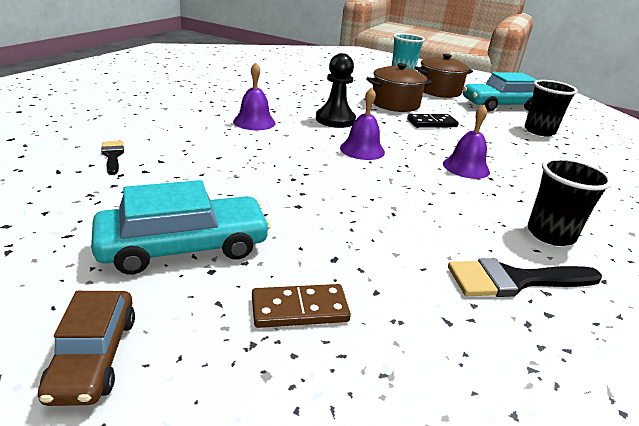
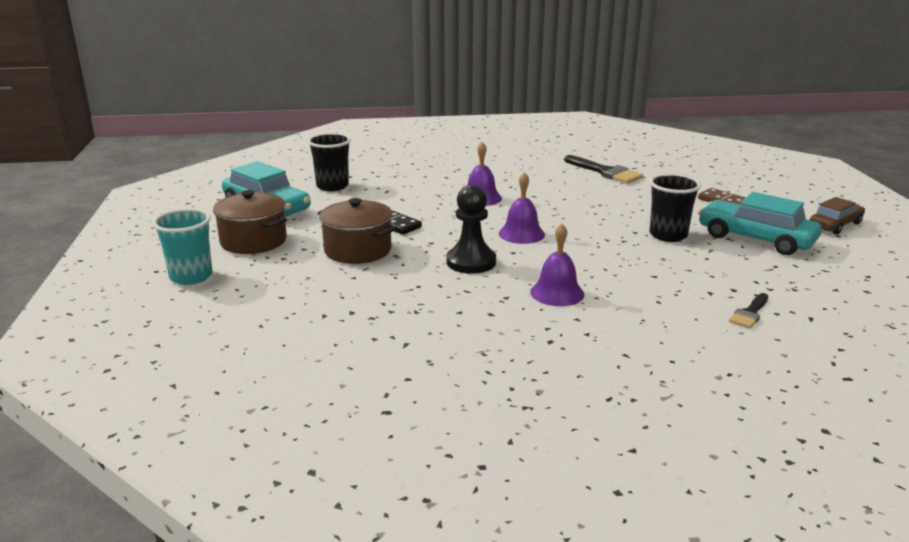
camera: 120 degrees left, 5 degrees down
(550, 234) = (538, 169): black cup -> black cup (668, 235)

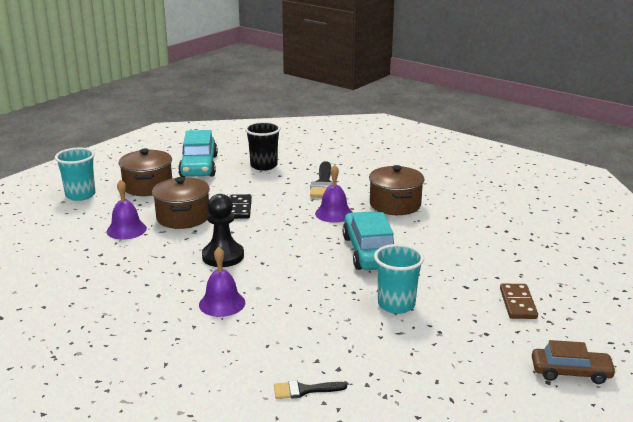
camera: 45 degrees right, 0 degrees up
(510, 176) = (395, 204): none -> brown pot
(521, 234) = (297, 252): purple bell -> purple bell (126, 230)
(605, 172) = (479, 232): black brush -> black brush (323, 184)
(668, 235) = (396, 305): black cup -> turquoise cup
(755, 239) = (460, 344): turquoise car -> turquoise car (369, 252)

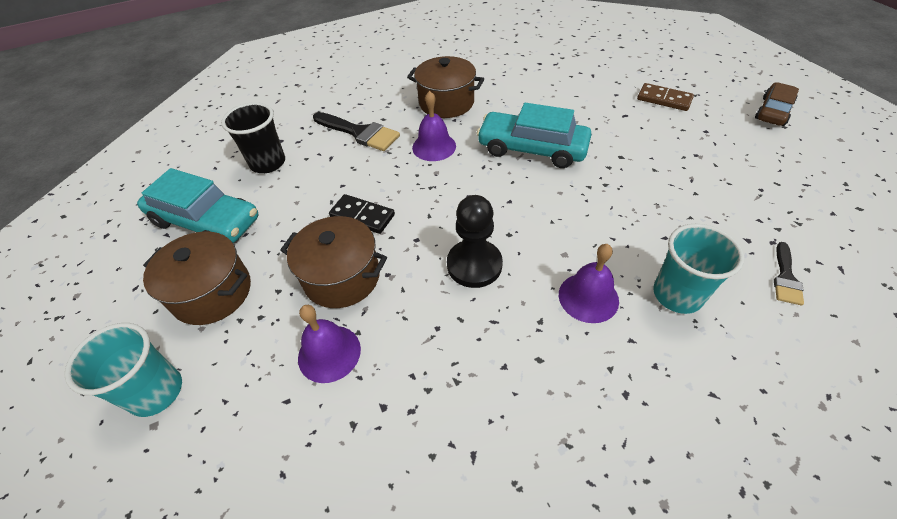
camera: 60 degrees left, 25 degrees up
(396, 305) = (641, 164): turquoise cup -> turquoise cup (677, 295)

